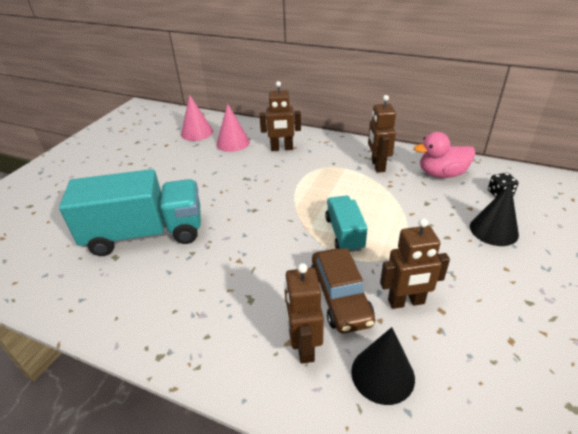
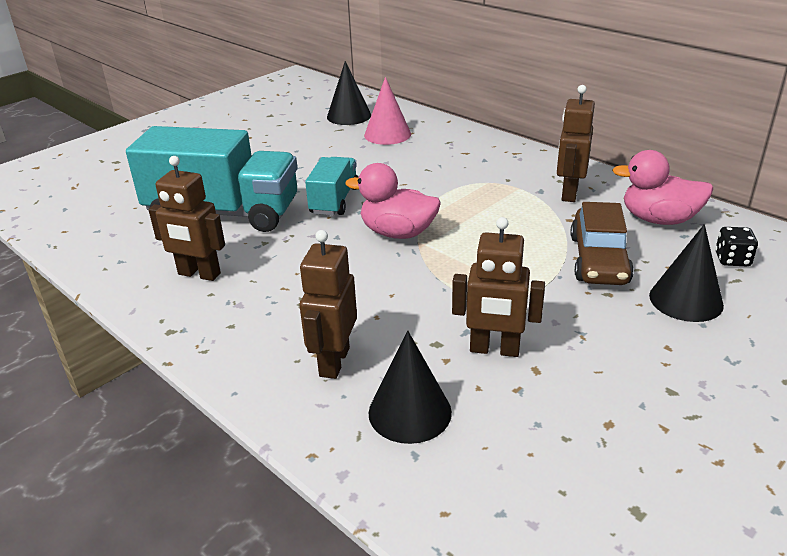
camera: 20 degrees right, 5 degrees down
(197, 132) = (349, 116): pink cone -> black cone
(282, 148) = (448, 151): brown robot -> brown robot (199, 274)
(286, 221) = (397, 233): none -> pink duck
(340, 297) = (412, 325): brown car -> brown car (598, 259)
(344, 233) = (465, 261): turquoise truck -> turquoise truck (334, 200)

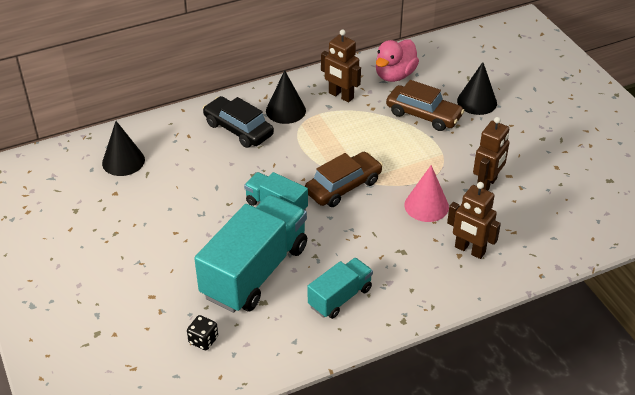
camera: 70 degrees left, 10 degrees up
(199, 274) = (340, 297): brown robot -> turquoise truck
(387, 134) = (181, 149): pink cone -> pink cone (426, 206)
(397, 233) = (343, 187): pink duck -> brown car
(410, 412) = (523, 231): black cone -> black cone (285, 110)
(444, 152) = (238, 129): none -> black car
(732, 260) = (450, 69): black dice -> black dice (203, 340)

